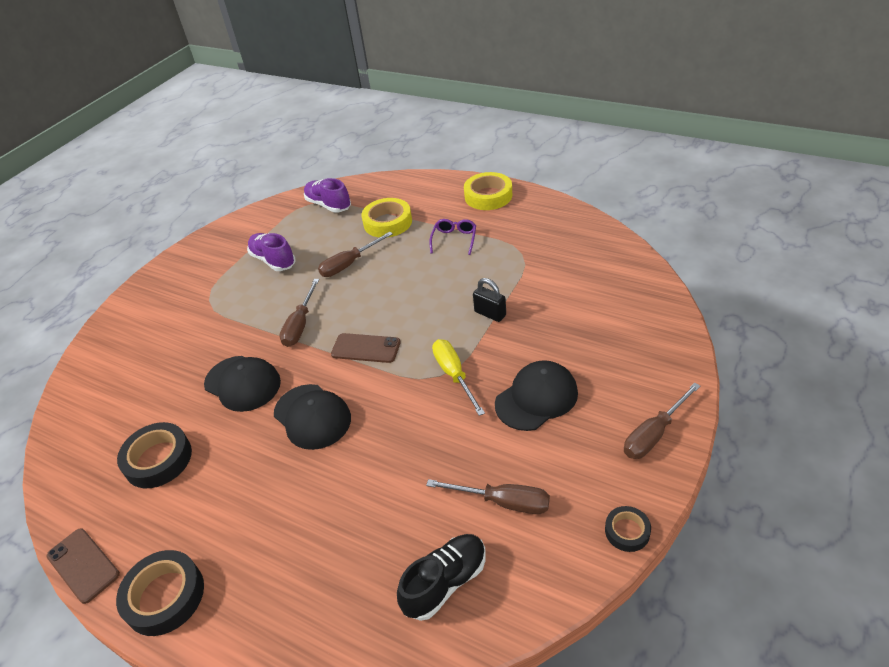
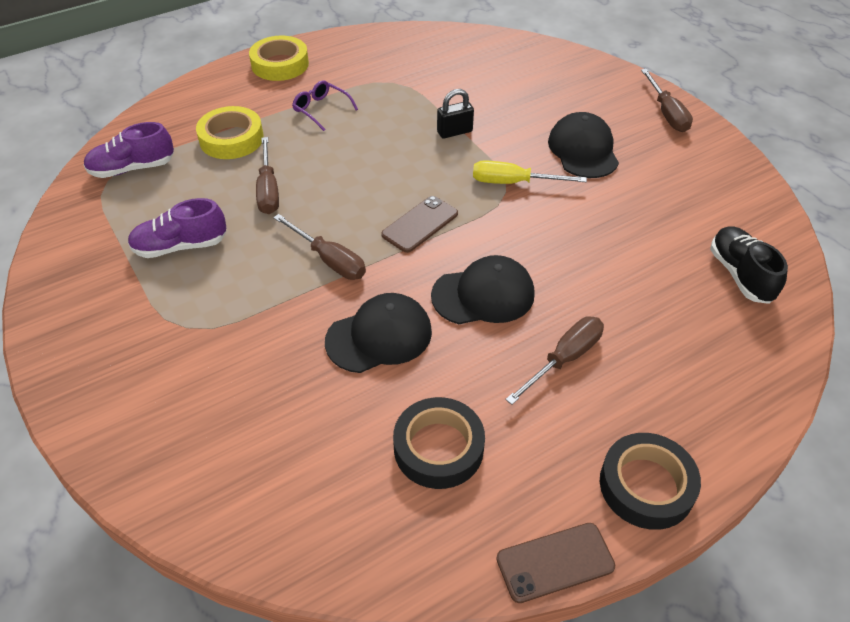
camera: 65 degrees left, 5 degrees up
(503, 502) = (680, 212): brown screwdriver -> brown screwdriver (564, 359)
(627, 531) = (746, 165): black tape -> none

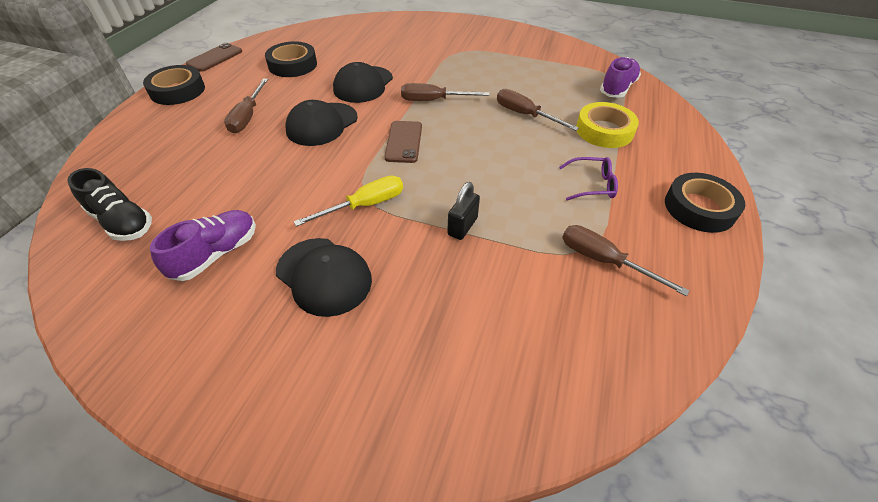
camera: 140 degrees right, 0 degrees up
(180, 246) = (519, 72): purple shoe -> purple shoe (216, 254)
(280, 64) = (699, 208): yellow tape -> black tape
(666, 113) = (245, 403): brown screwdriver -> brown screwdriver (603, 261)

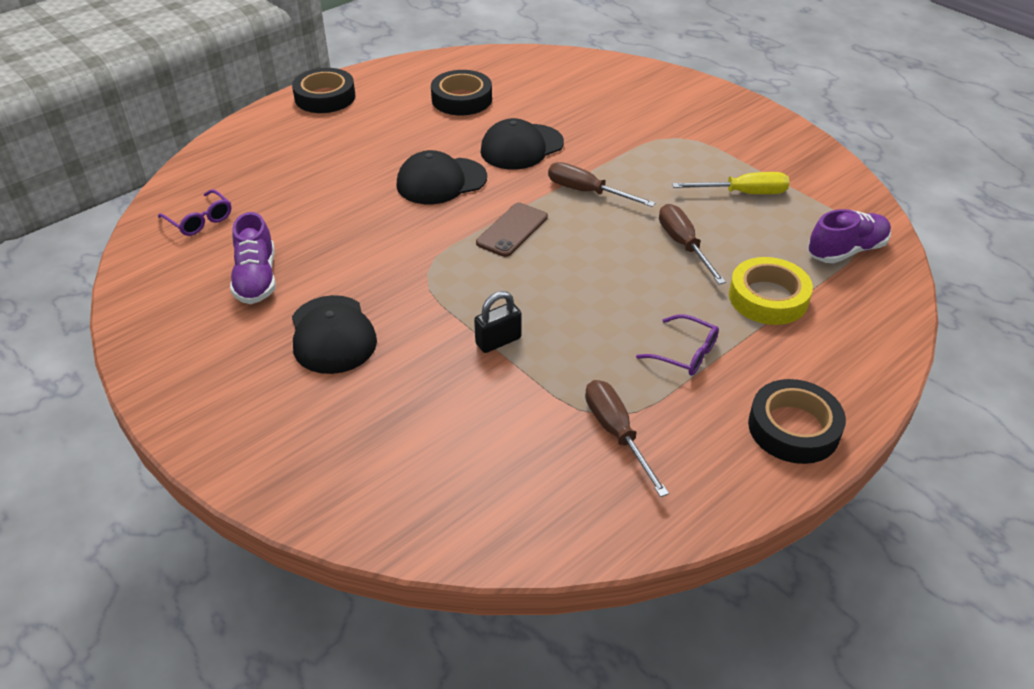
camera: 30 degrees right, 5 degrees down
(122, 222) = (200, 220): black shoe -> purple glasses
(215, 58) = (386, 67): brown phone -> none
(216, 254) = (256, 279): purple shoe -> purple shoe turned 105 degrees clockwise
(248, 117) = (373, 149): brown screwdriver -> none
(365, 205) = (419, 283): yellow screwdriver -> yellow screwdriver (743, 193)

